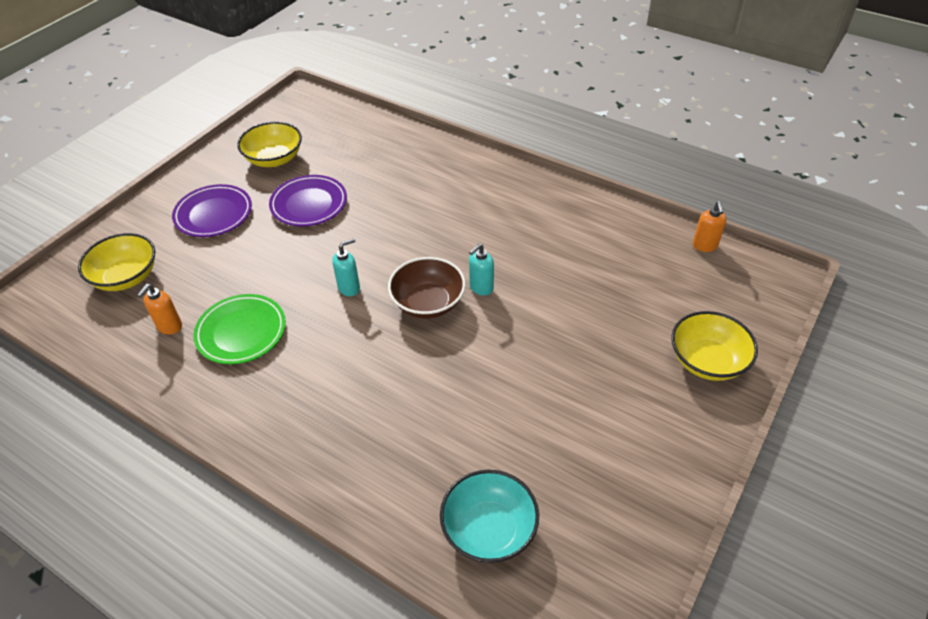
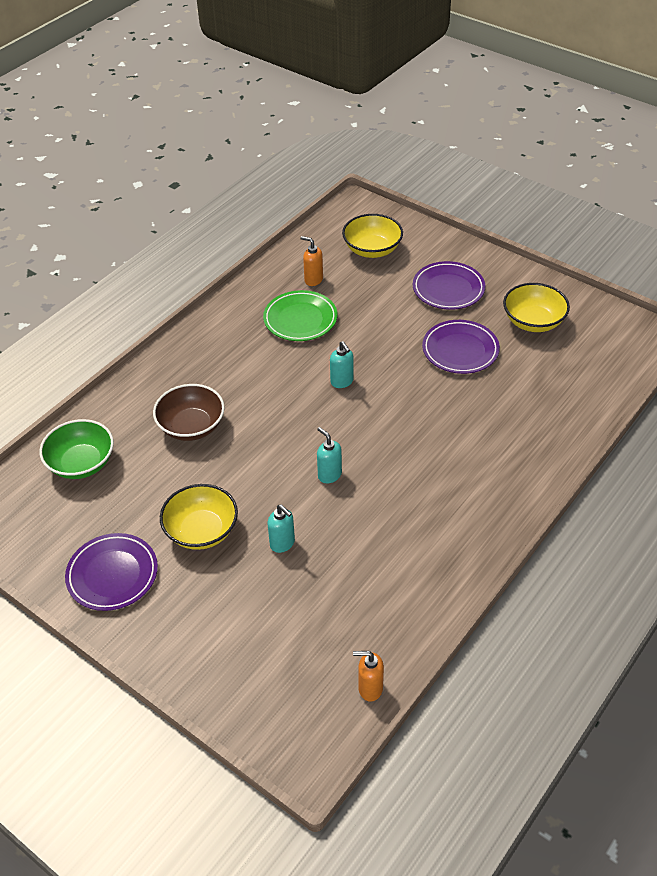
camera: 95 degrees right, 0 degrees up
(428, 303) = (315, 435): brown bowl -> brown bowl (191, 426)
(489, 529) = (81, 463): turquoise bowl -> green bowl
(573, 315) = (282, 543): none -> turquoise soap dispenser
(648, 456) = (112, 575): none -> purple plate
(707, 361) = (203, 647): yellow bowl -> yellow bowl (201, 531)

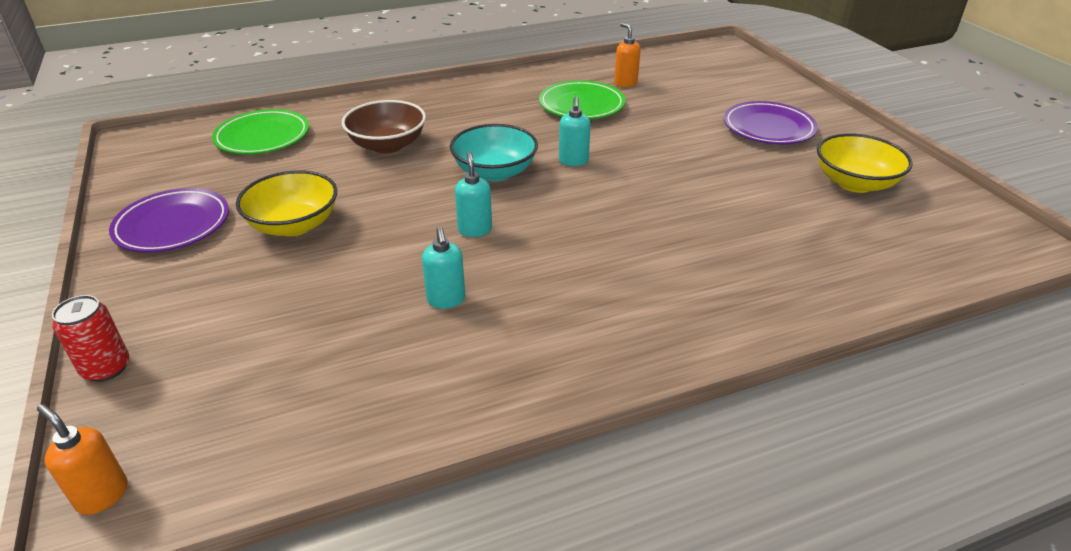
camera: 30 degrees right, 10 degrees down
(81, 463) = (263, 137): green bowl -> green plate
(203, 691) = (106, 368): none -> red can
(282, 543) = (356, 268): turquoise soap dispenser -> turquoise soap dispenser (446, 300)
(296, 417) = (495, 172): none -> turquoise bowl
(370, 688) = (273, 467): orange soap dispenser -> orange soap dispenser (102, 495)
(372, 249) = (709, 79): yellow bowl -> none
(460, 350) = (736, 179): purple plate -> none

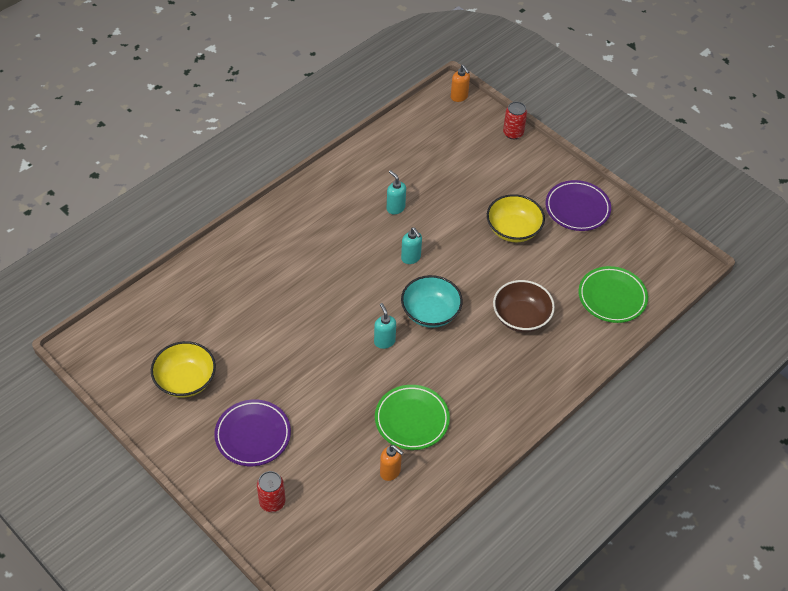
camera: 155 degrees right, 15 degrees up
(102, 495) = (459, 97): orange soap dispenser -> orange soap dispenser turned 45 degrees clockwise
(755, 89) = (272, 502): none -> red can

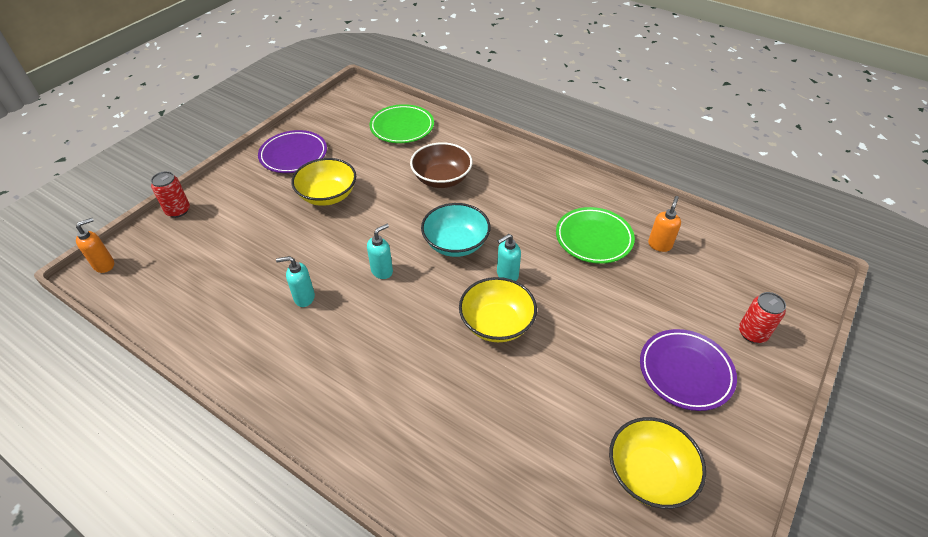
camera: 100 degrees left, 5 degrees down
(336, 323) = (496, 323): none -> yellow bowl
(395, 208) = (304, 298): turquoise soap dispenser -> turquoise soap dispenser turned 45 degrees clockwise

